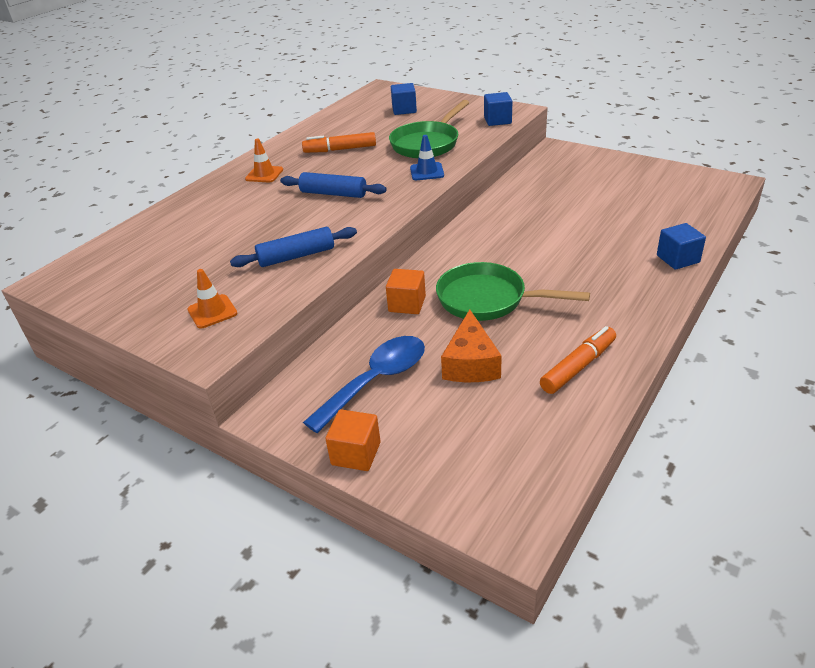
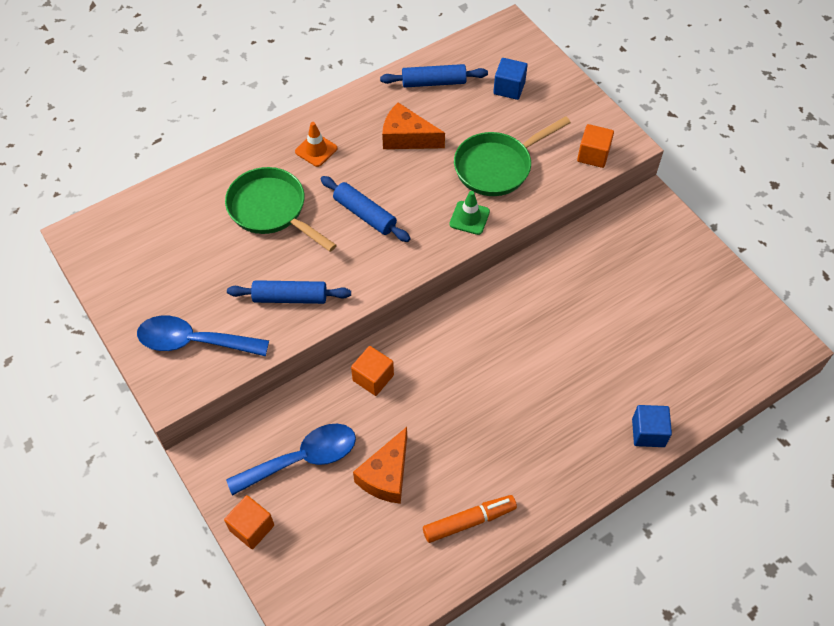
camera: 20 degrees right, 20 degrees up
(212, 311) = (193, 342): orange traffic cone -> blue spoon
(340, 149) = (407, 137): orange marker -> orange cheese
(341, 121) = (434, 82): none -> blue rolling pin
(427, 172) = (469, 218): blue traffic cone -> green traffic cone
(487, 299) = (444, 405): green pan -> green pan (271, 210)
(497, 120) = (593, 155): blue cube -> orange cube

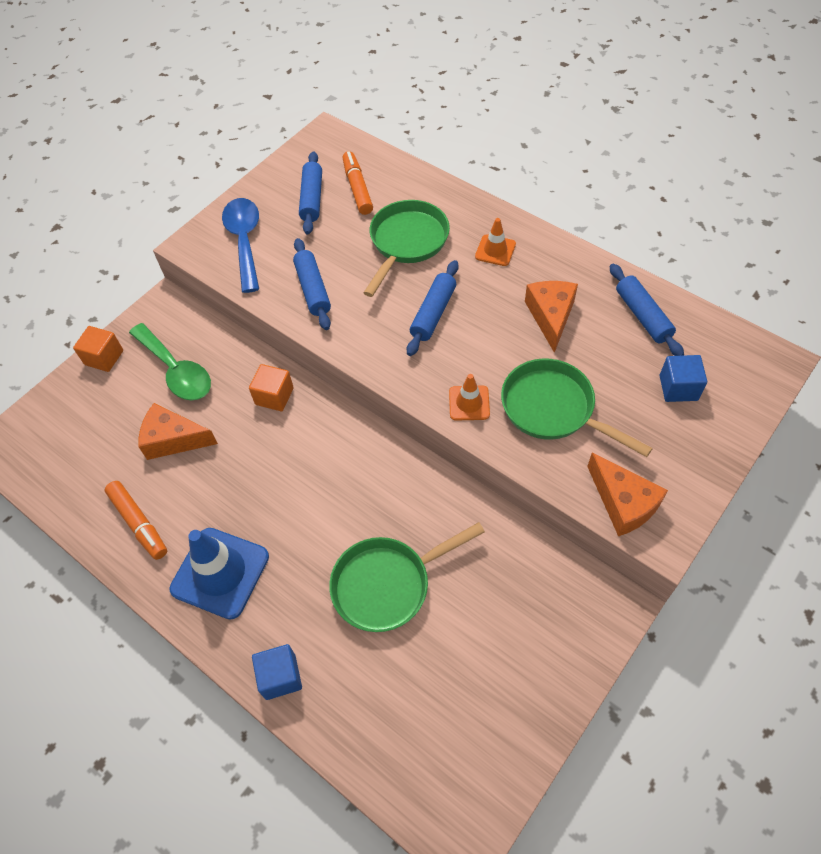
camera: 75 degrees right, 0 degrees up
(168, 270) = (312, 199): none -> blue rolling pin
(176, 229) = (357, 188): none -> orange marker
(303, 459) = (176, 371): blue spoon -> green spoon
(469, 218) = (469, 403): green traffic cone -> orange traffic cone
(542, 460) = (220, 573): none -> blue traffic cone
(592, 338) = (387, 584): none -> green pan
(593, 155) = (623, 503): orange cube -> orange cheese

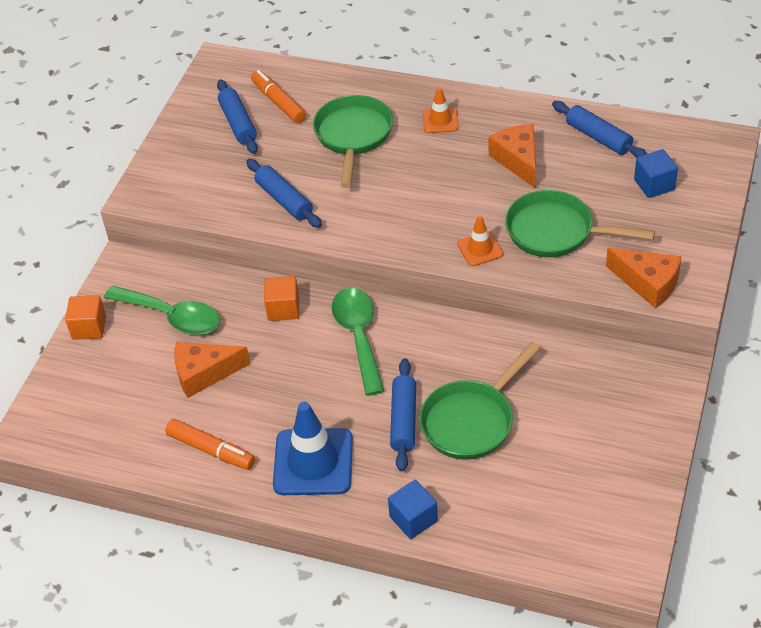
camera: 20 degrees left, 10 degrees down
(244, 241) = (191, 178): blue spoon -> none
(326, 449) = (358, 336): none -> green spoon
(433, 313) = (410, 188): blue rolling pin -> blue rolling pin (404, 420)

